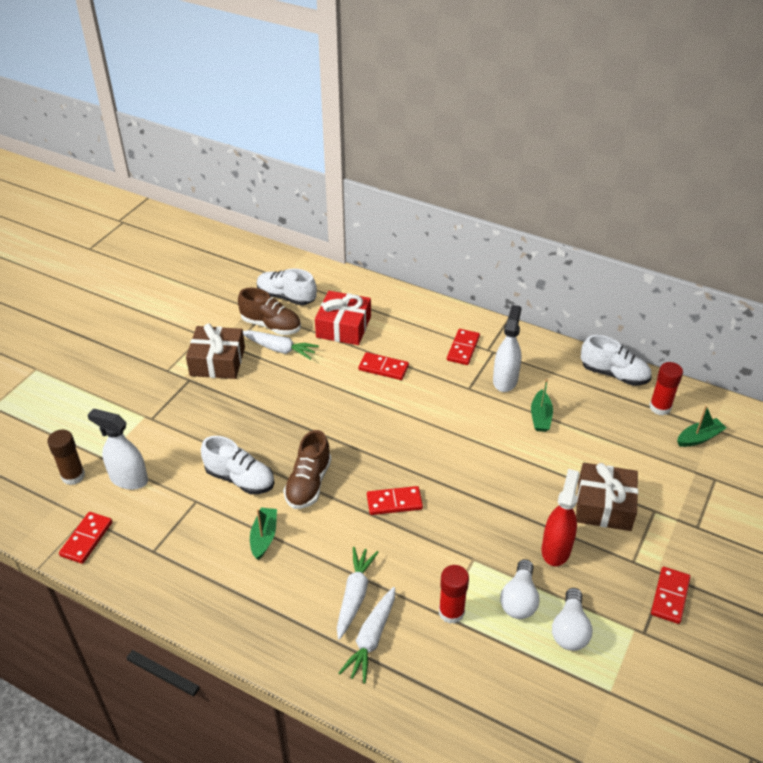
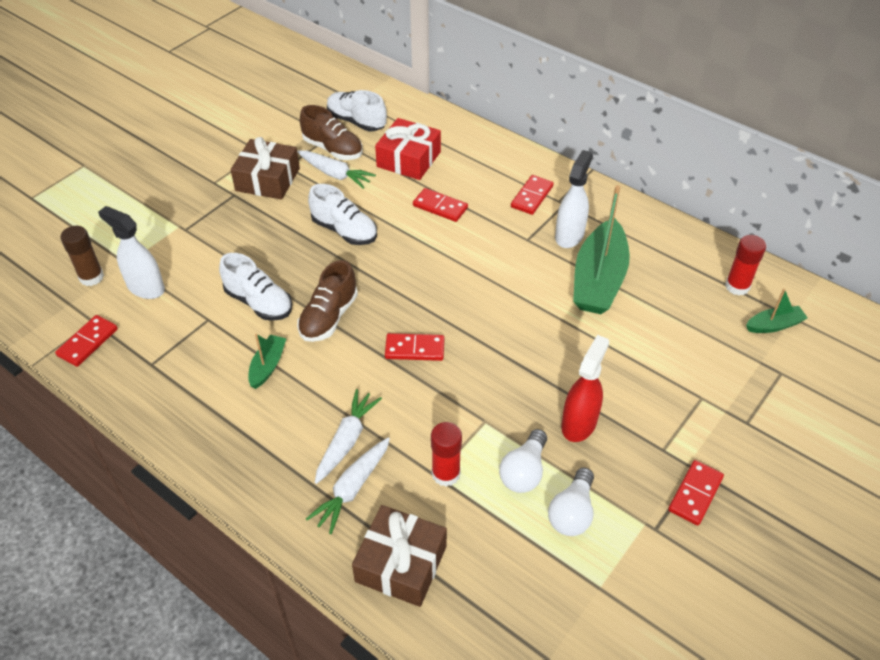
camera: 10 degrees right, 5 degrees up
(540, 417) = (598, 280): green boat -> green boat, size x2.09
(604, 505) = (645, 384): brown gift -> brown gift (401, 564)
(614, 374) = (693, 244): white shoe -> white shoe (344, 231)

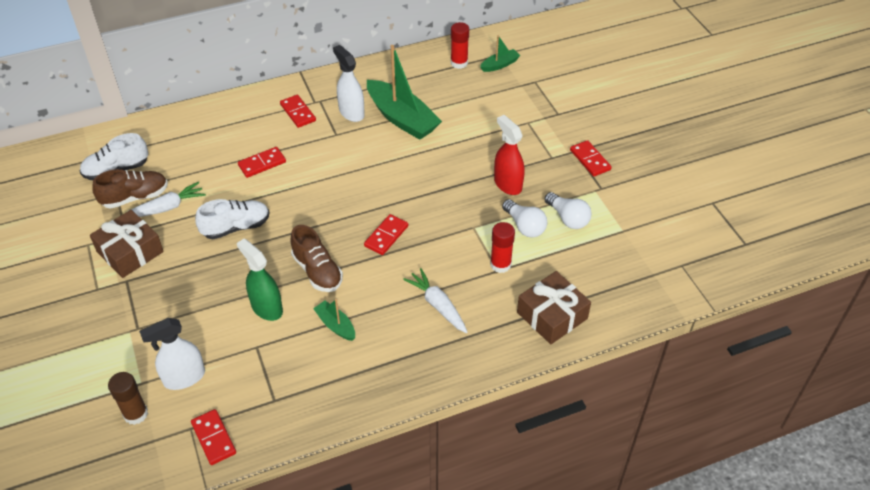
camera: 60 degrees left, 0 degrees up
(259, 302) = (266, 308): white shoe -> green spray bottle
(352, 488) = (479, 317): white carrot -> none
(409, 159) = (193, 158): red gift -> none
(774, 325) = (500, 65): green boat -> green boat turned 45 degrees clockwise

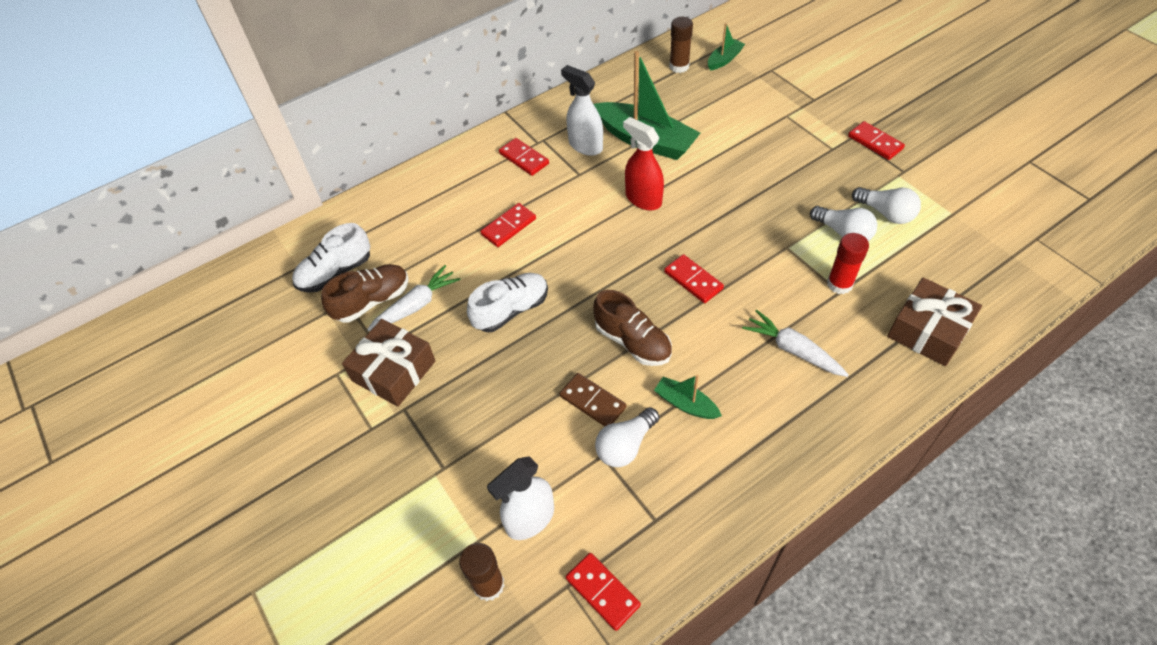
camera: 10 degrees left, 5 degrees up
(266, 308) = (592, 402): green spray bottle -> brown domino
(277, 344) = (625, 445): none -> white light bulb
(386, 236) = (693, 280): red domino -> red domino turned 60 degrees counterclockwise
(459, 63) = (679, 66): red glue stick -> brown glue stick
(507, 184) = (800, 189): red spray bottle -> red spray bottle (643, 199)

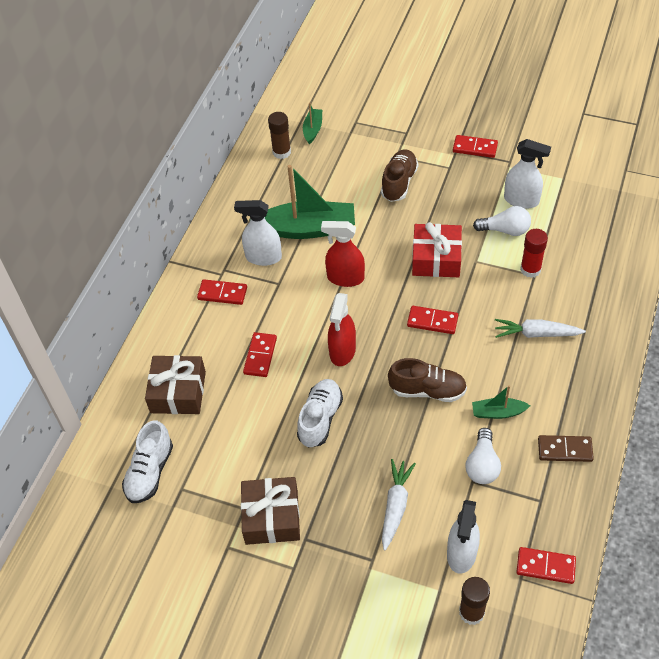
camera: 35 degrees left, 0 degrees up
(372, 301) = (203, 476): brown shoe -> brown shoe (399, 183)
(416, 305) = (242, 458): white carrot -> white carrot (395, 506)
(584, 262) = (342, 351): none -> red spray bottle
(592, 402) = (436, 449): brown domino -> brown domino (565, 450)
(747, 225) = (436, 258): none -> red gift
(885, 213) = (521, 200): white light bulb -> white spray bottle
(928, 331) = (607, 272): brown gift -> brown gift (178, 392)

